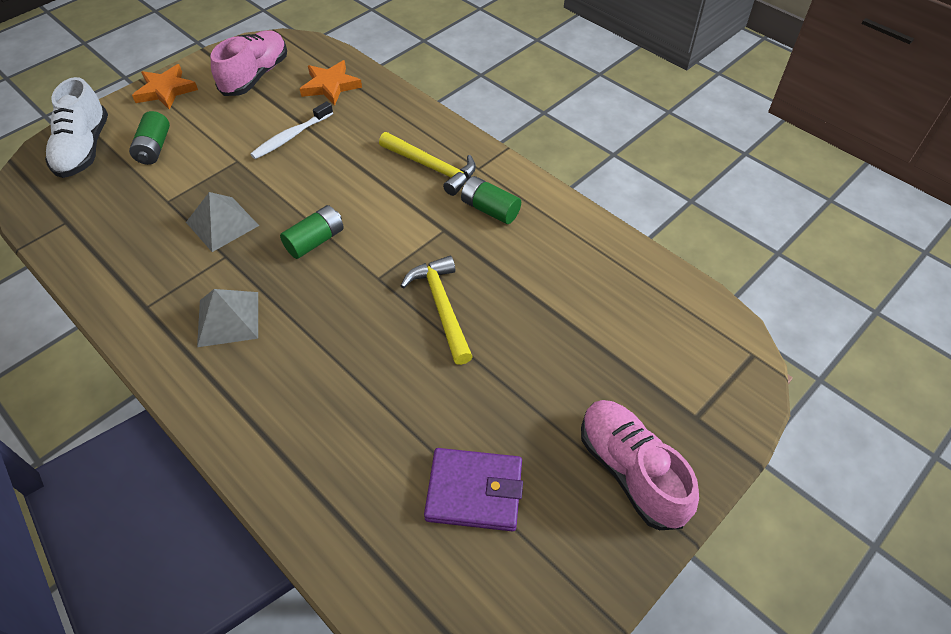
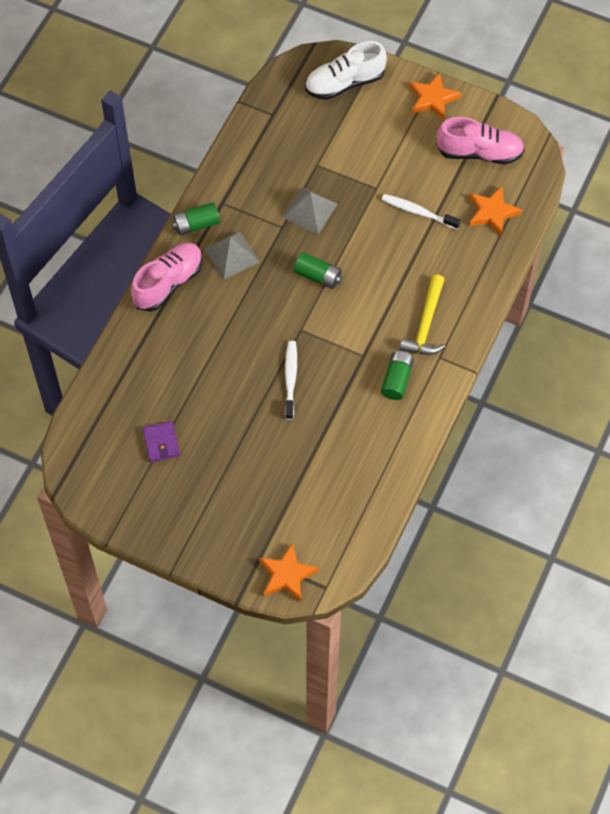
camera: 70 degrees right, 10 degrees up
(154, 148) = (365, 127): green battery -> green battery (196, 224)
(441, 307) = (290, 379): yellow hammer -> white toothbrush
(474, 491) = (161, 443): purple wallet -> purple wallet, size x0.66
(630, 471) = (206, 526): pink shoe -> pink shoe (168, 283)
(728, 392) = (287, 575): none -> orange star

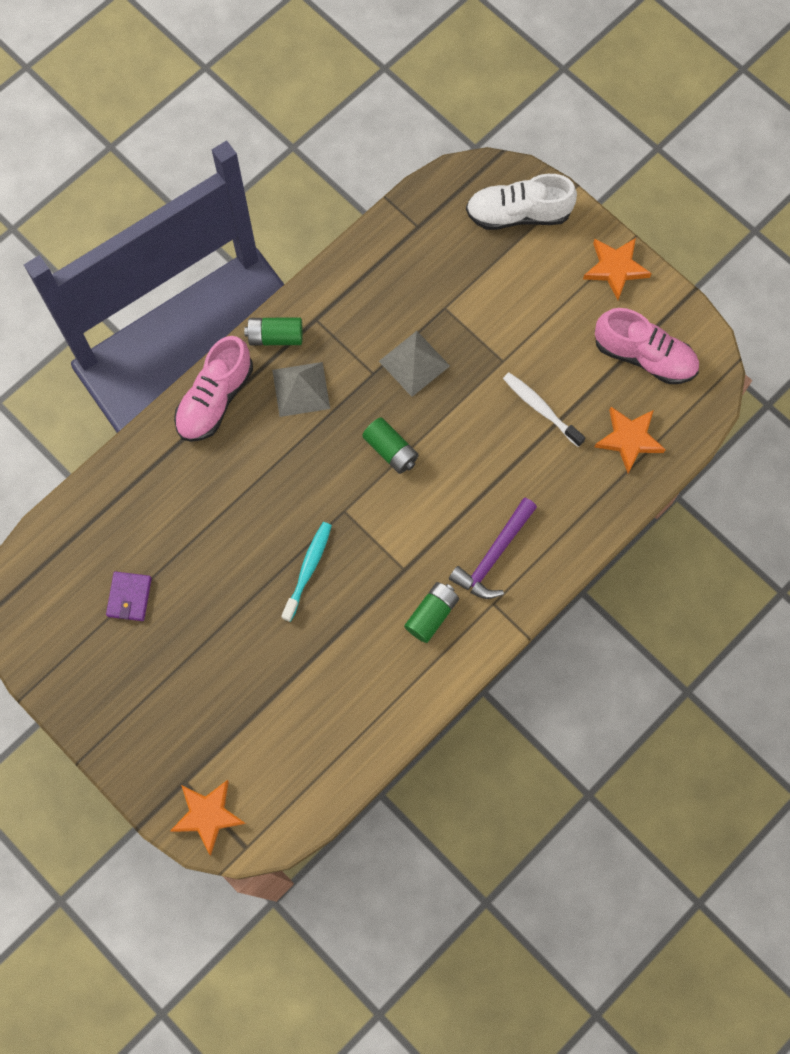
camera: 20 degrees right, 10 degrees up
(168, 283) = (215, 399): pink shoe -> pink shoe turned 150 degrees clockwise
(290, 379) = (308, 569): white toothbrush -> turquoise toothbrush
(426, 324) = (494, 555): yellow hammer -> purple hammer

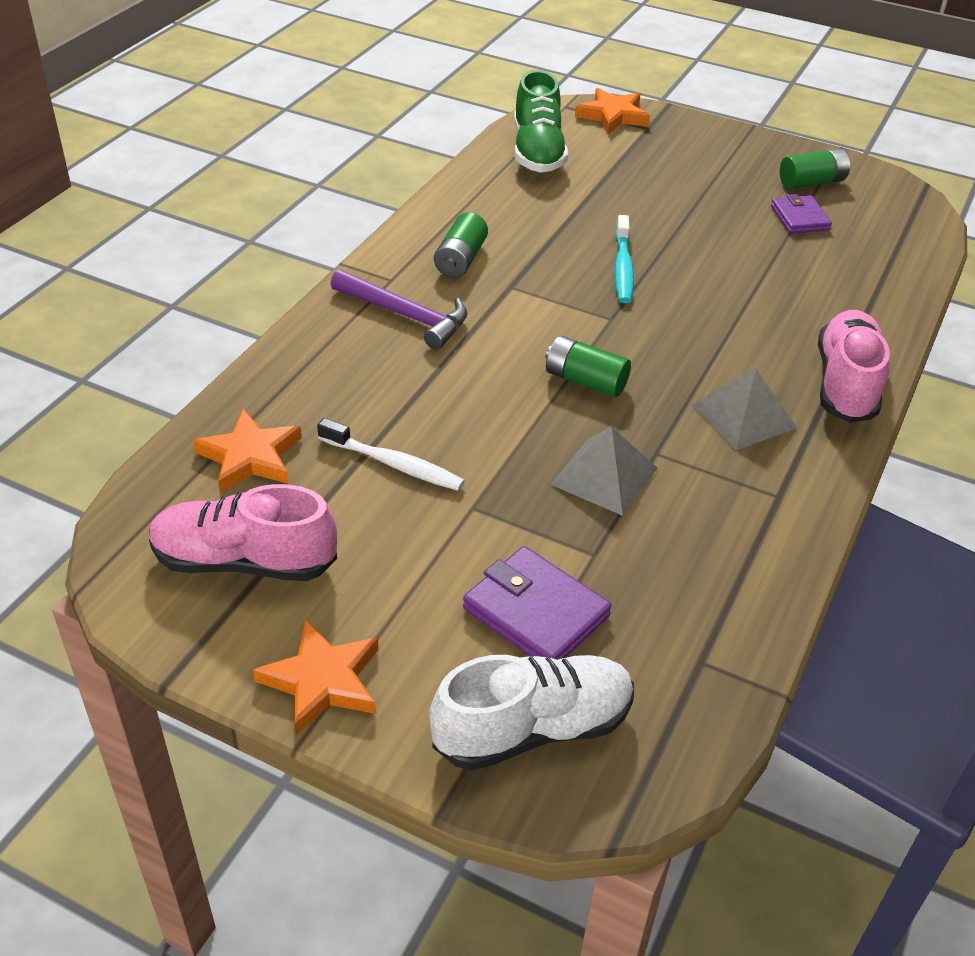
camera: 160 degrees right, 30 degrees down
(275, 336) = (820, 463): green battery -> green battery (811, 182)
(307, 765) = (537, 152): none -> green shoe
(492, 279) = (536, 612): none -> purple wallet
(494, 555) = (405, 315): purple hammer -> purple hammer turned 105 degrees clockwise

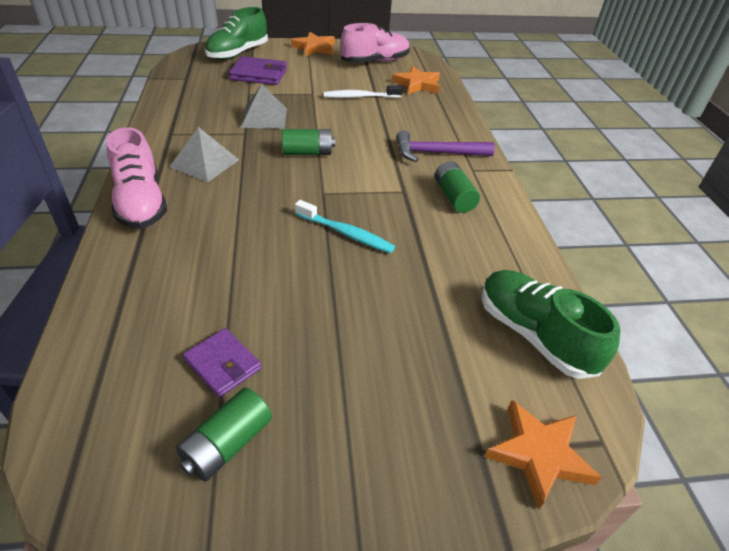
camera: 145 degrees right, 0 degrees up
(533, 729) = (238, 54): white shoe -> green shoe
(623, 268) = (346, 233): turquoise toothbrush -> turquoise toothbrush turned 150 degrees clockwise

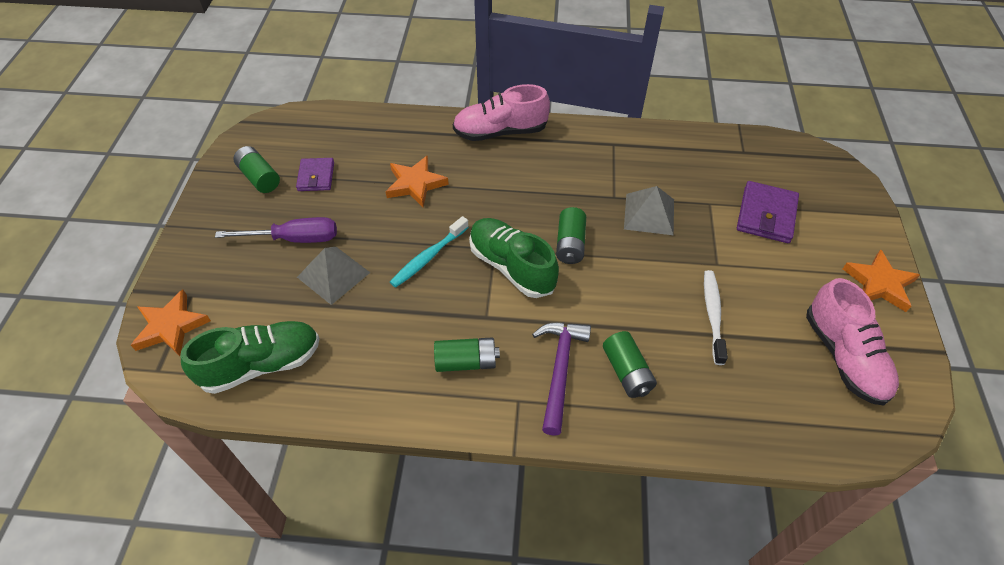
camera: 105 degrees right, 10 degrees up
(204, 163) = (557, 167): grey pyramid -> grey pyramid (333, 274)
(223, 364) = (316, 177): purple wallet -> purple wallet turned 60 degrees counterclockwise
(238, 54) = (829, 197): green shoe -> green shoe (511, 266)
(348, 357) = (294, 239): none -> purple screwdriver
(417, 84) = (766, 399): orange star -> orange star (415, 184)
(423, 127) = (627, 372): none -> green battery

